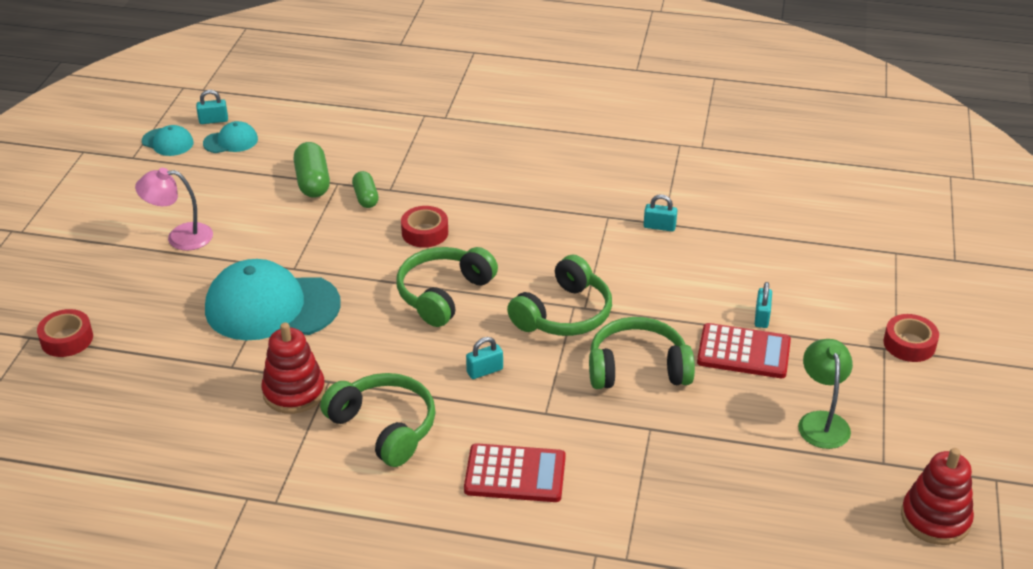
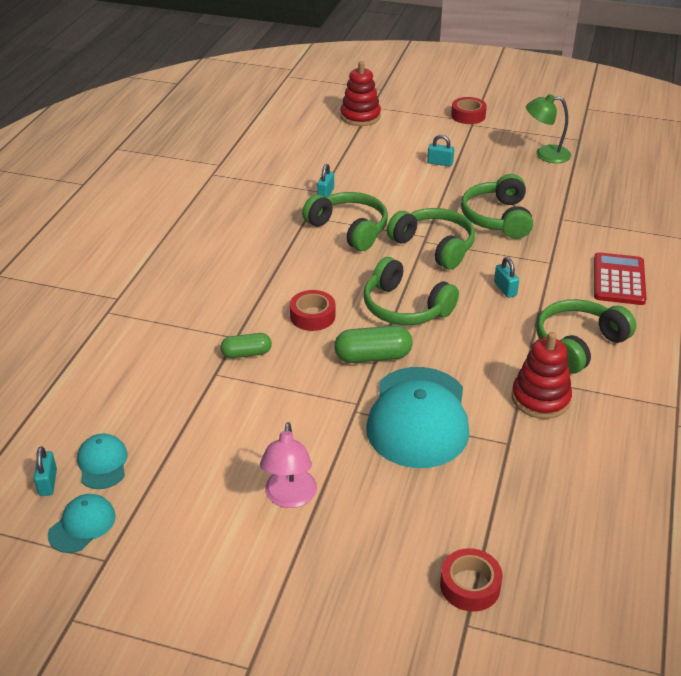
camera: 85 degrees left, 0 degrees up
(312, 182) = (208, 392): green capsule -> green capsule (373, 357)
(587, 248) = (349, 229): none -> green headphones
(743, 352) = (478, 174): red calculator -> none
(935, 518) = (623, 130): red stacking toy -> red stacking toy (360, 116)

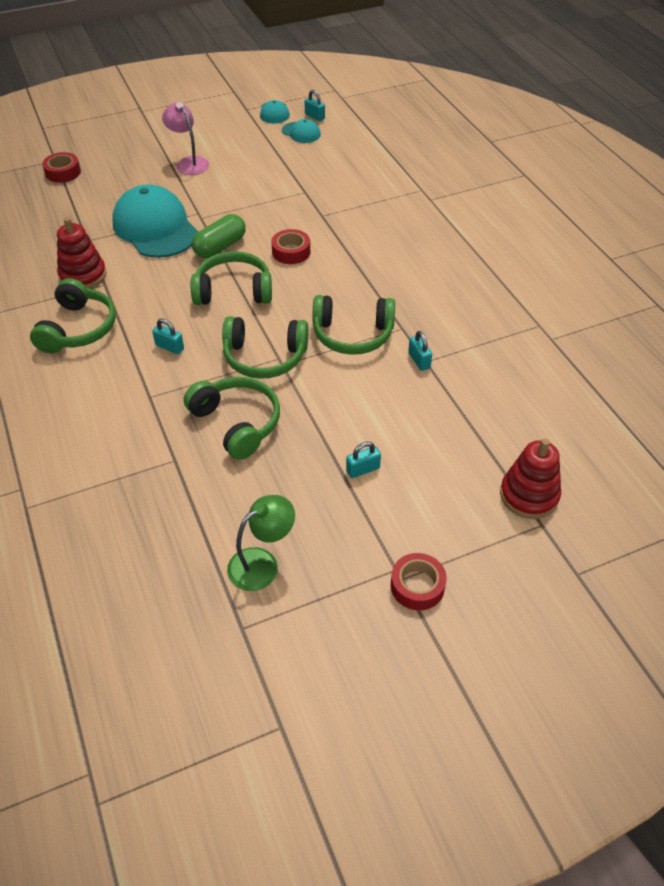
camera: 140 degrees right, 10 degrees up
(246, 353) = (302, 210): green capsule -> none
(618, 280) = (75, 410): red calculator -> none

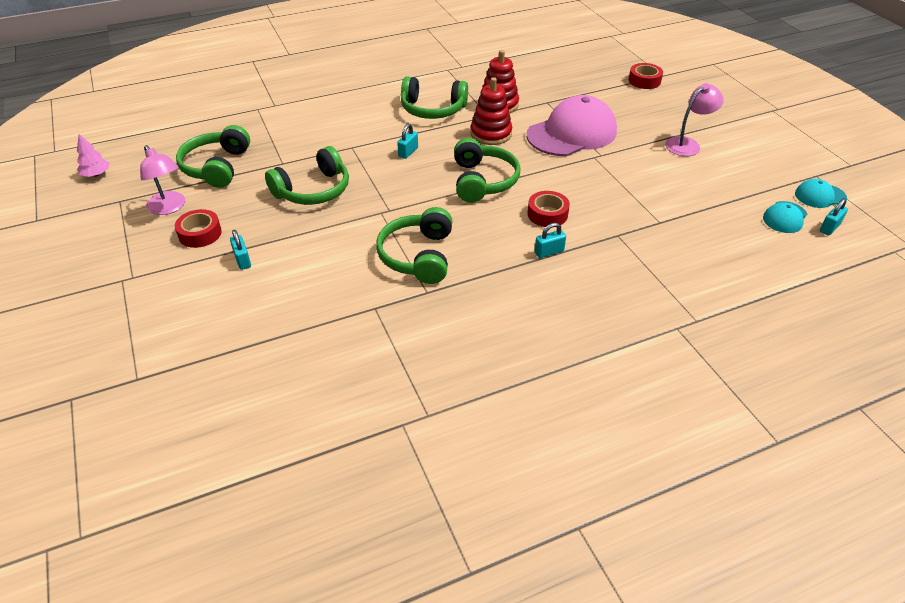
camera: 90 degrees right, 5 degrees down
(155, 227) = (572, 133): turquoise cap -> pink cap
(171, 680) = (96, 174): none -> pink tree
(220, 247) = (548, 170): green capsule -> none
(262, 563) = (169, 208): green lamp -> pink lamp
(264, 357) = (390, 202): green headphones -> green headphones (216, 167)
(417, 586) = (110, 289): red tape -> red tape (200, 234)
(419, 360) = (375, 302): turquoise padlock -> turquoise padlock (549, 252)
(529, 495) = (174, 373): red stacking toy -> red stacking toy (491, 134)

